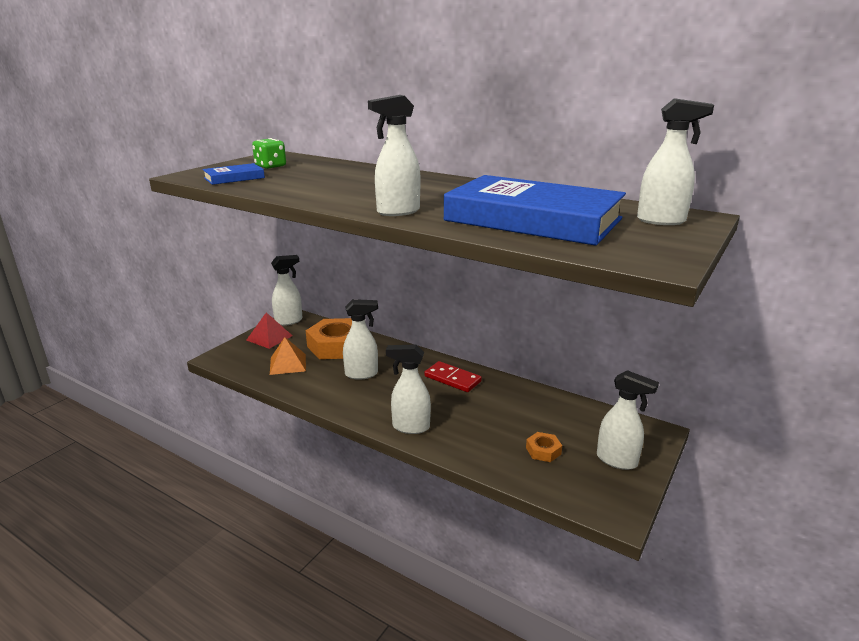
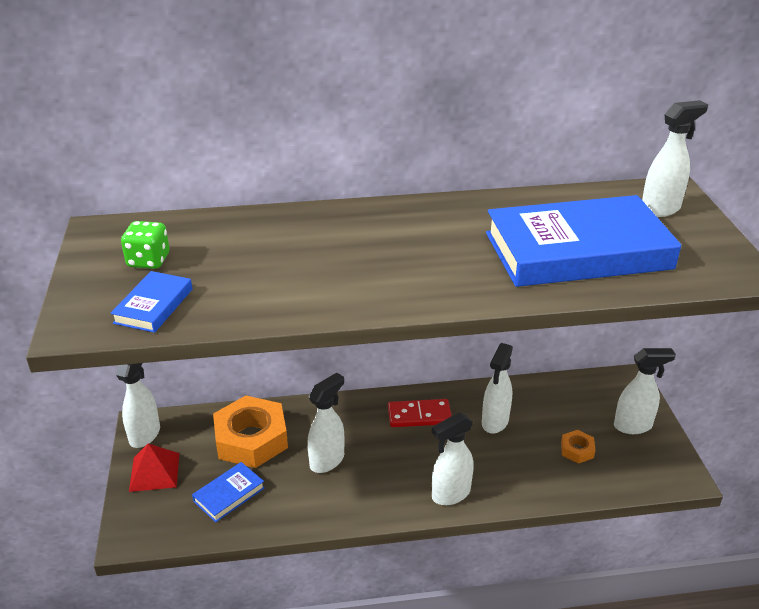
camera: 40 degrees left, 10 degrees up
(288, 364) = (229, 494): orange pyramid -> blue book
(397, 212) = (454, 291): white spray bottle -> white spray bottle (495, 422)

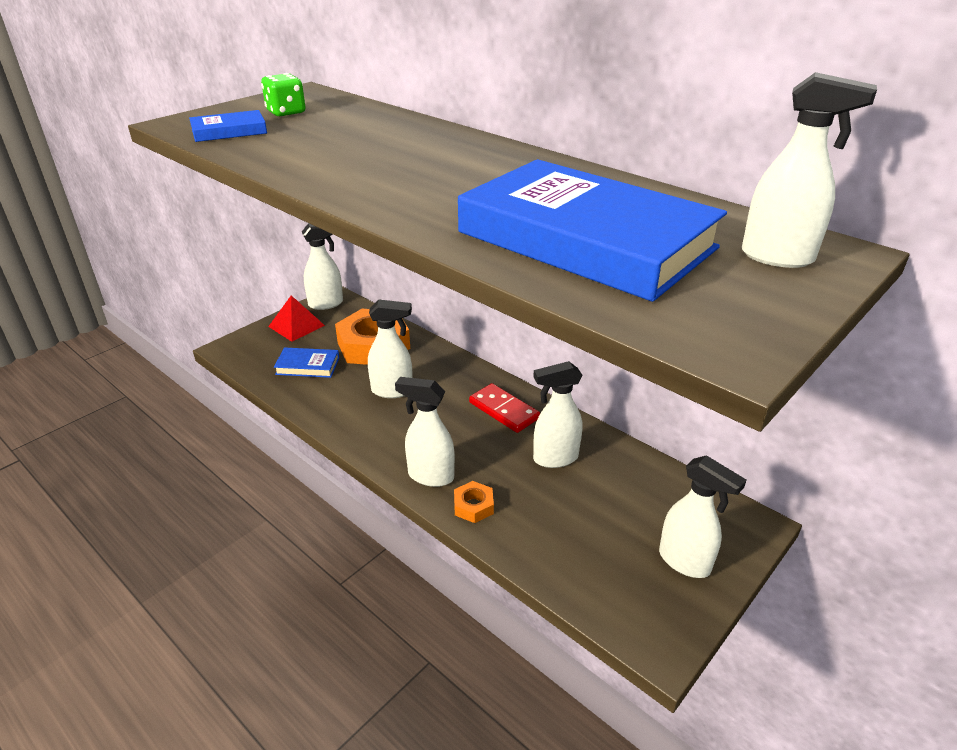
camera: 50 degrees right, 0 degrees up
(577, 450) = (590, 533): orange nut -> orange nut (473, 506)

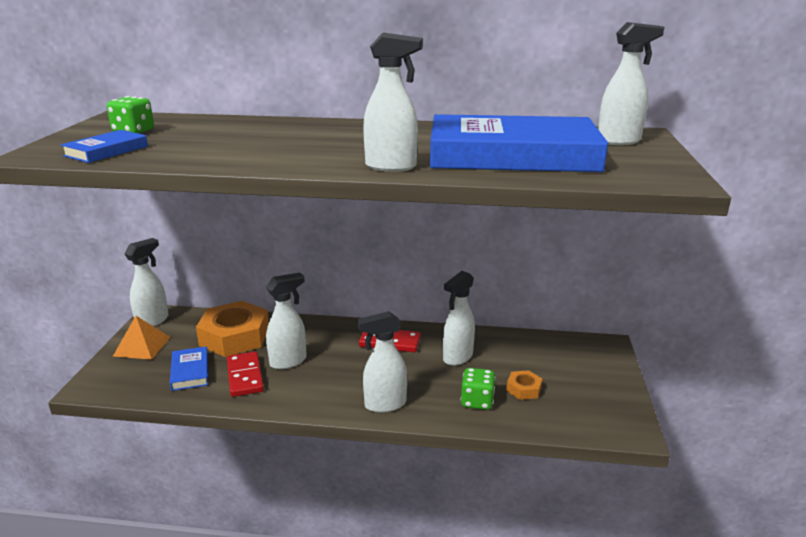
camera: 35 degrees left, 10 degrees down
(296, 326) = (142, 346): red pyramid -> orange pyramid
(307, 366) = (190, 371): blue book -> blue book turned 75 degrees counterclockwise
(343, 390) = (245, 376): none -> red domino
(473, 506) = (437, 409): orange nut -> orange nut (524, 389)
(522, 518) = (477, 401): none -> green dice
(685, 562) = (595, 381): white spray bottle -> white spray bottle (391, 167)

